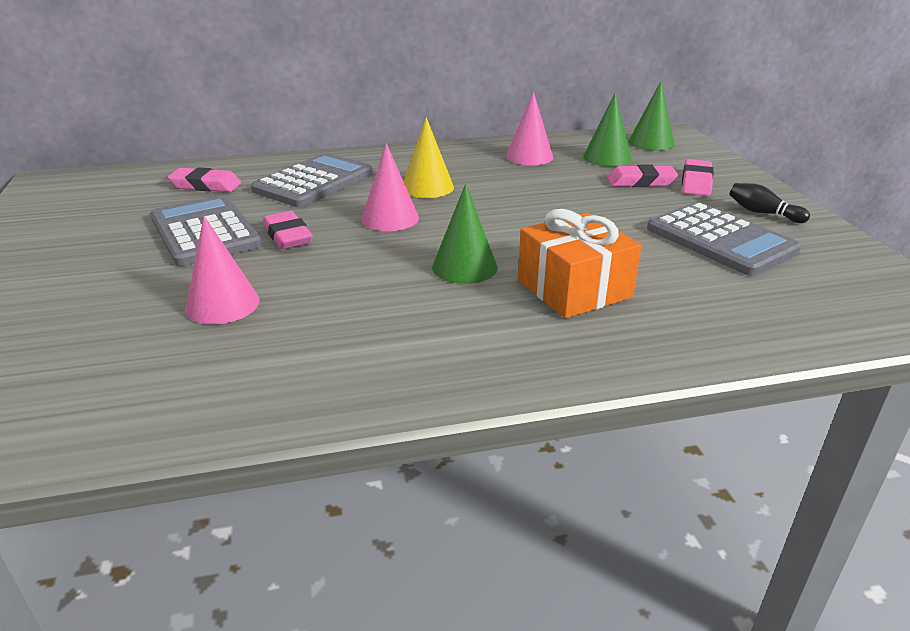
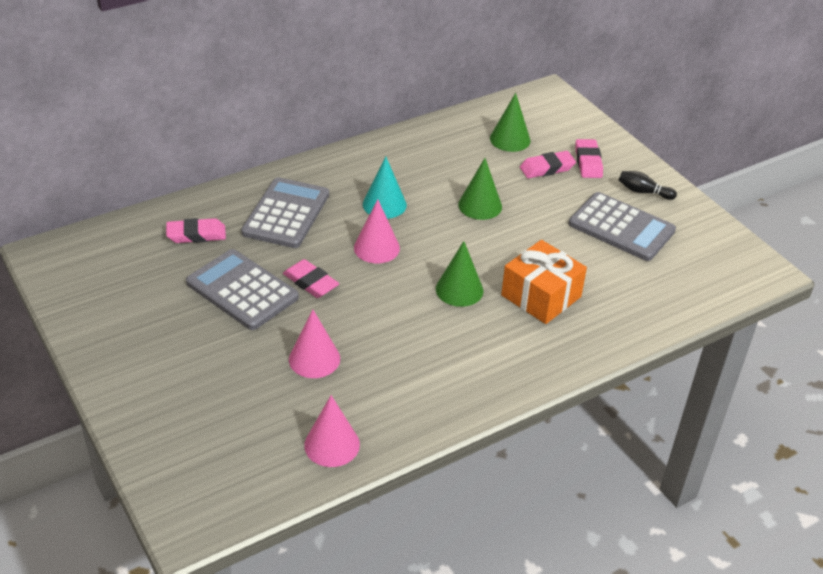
camera: 20 degrees left, 10 degrees up
(427, 187) = (384, 204): yellow cone -> turquoise cone
(529, 156) = (446, 148): pink cone -> pink cone (332, 445)
(651, 143) = (538, 112): green cone -> green cone (480, 205)

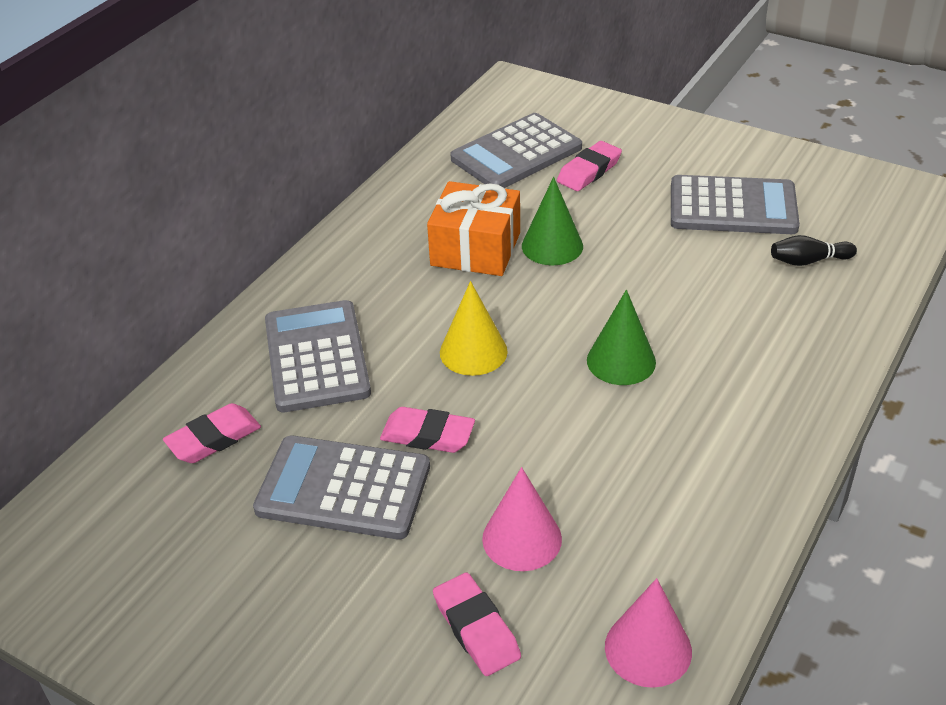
camera: 25 degrees left, 0 degrees up
(376, 248) = (473, 352): pink cone -> yellow cone
(384, 204) = (435, 292): turquoise cone -> none
(510, 139) = (516, 153): green cone -> grey calculator
(541, 296) = (721, 326): orange gift -> orange gift (475, 249)
(588, 162) = (628, 146): pink eraser -> pink eraser (476, 628)
(643, 192) = (718, 157): black bowling pin -> black bowling pin (808, 261)

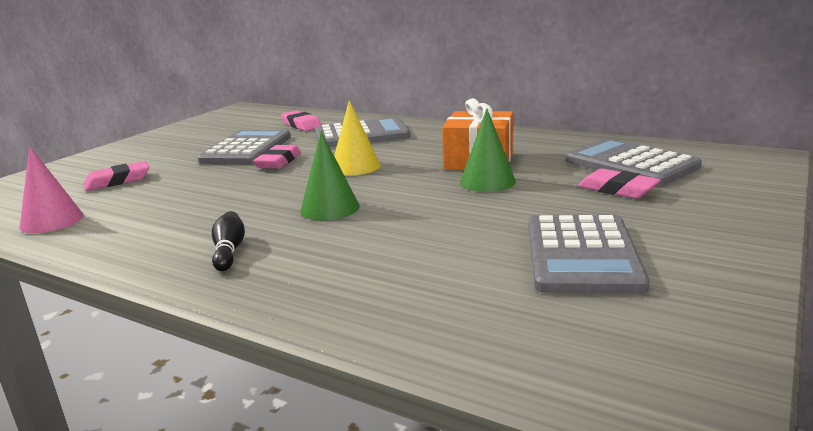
camera: 90 degrees right, 20 degrees down
(522, 538) = (173, 187): pink cone -> none
(808, 261) = (478, 296): black bowling pin -> black bowling pin (229, 251)

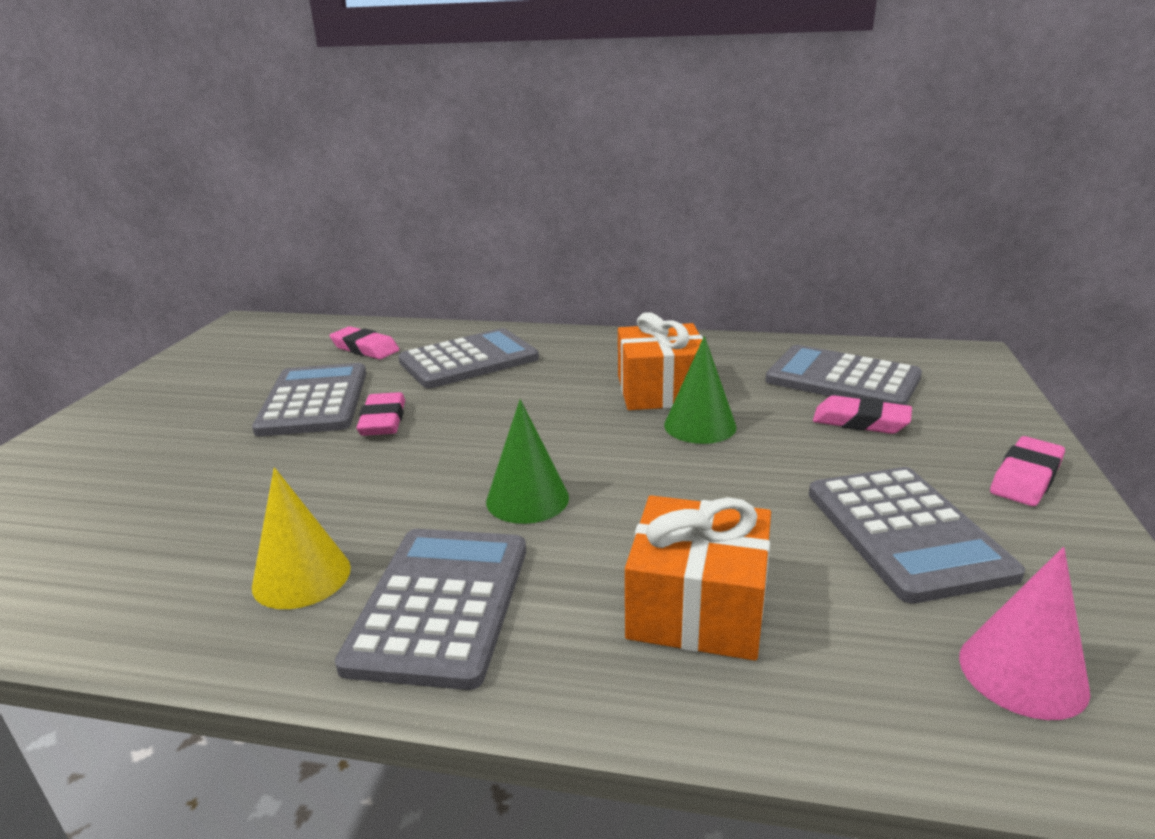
camera: 20 degrees left, 5 degrees up
(52, 221) = (78, 589): pink cone -> pink cone (1022, 673)
(118, 181) = (140, 487): pink eraser -> pink eraser (1025, 478)
(229, 251) = (440, 604): black bowling pin -> grey calculator
(355, 167) = (504, 418): yellow cone -> yellow cone (301, 576)
(385, 273) = (697, 607): none -> orange gift

